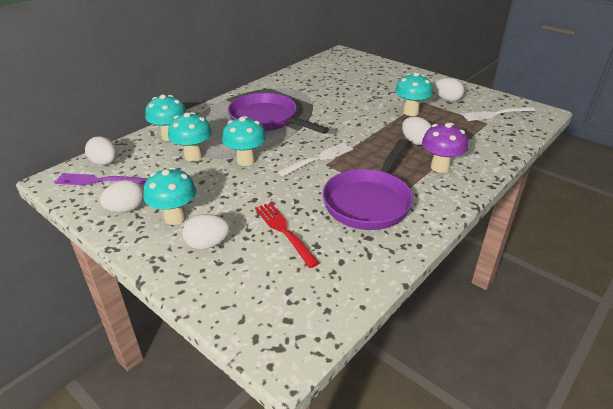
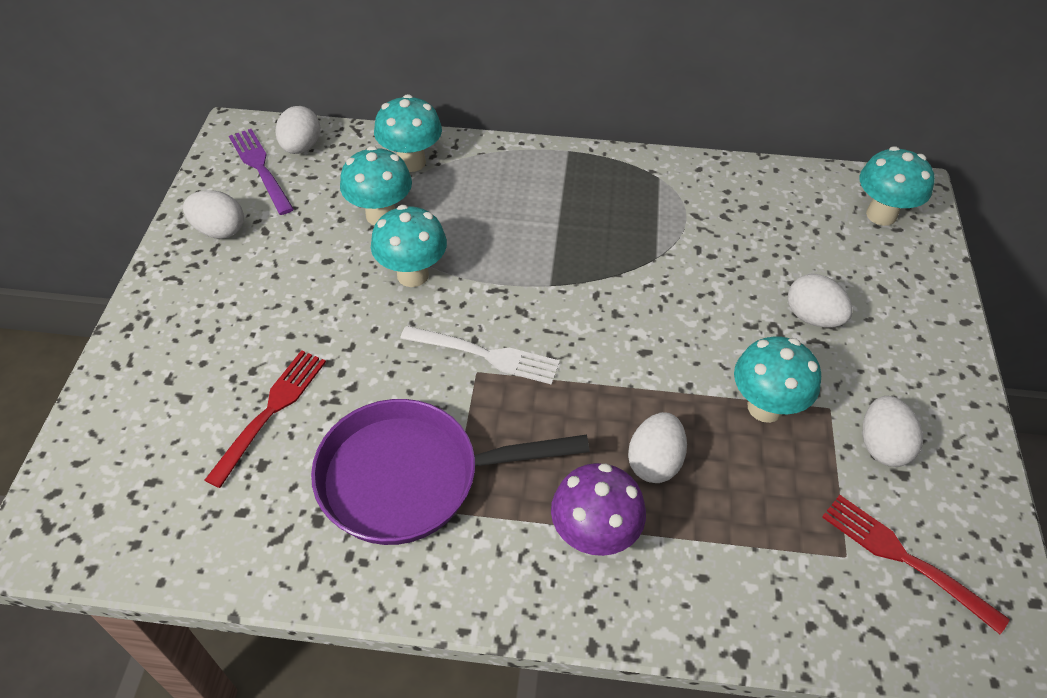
camera: 55 degrees right, 15 degrees up
(175, 217) = (231, 284): turquoise mushroom -> turquoise mushroom (881, 215)
(207, 244) = (196, 348): white egg -> white egg (812, 317)
(267, 120) = (550, 232): purple pan -> none
(495, 114) = (904, 558): white fork -> red fork

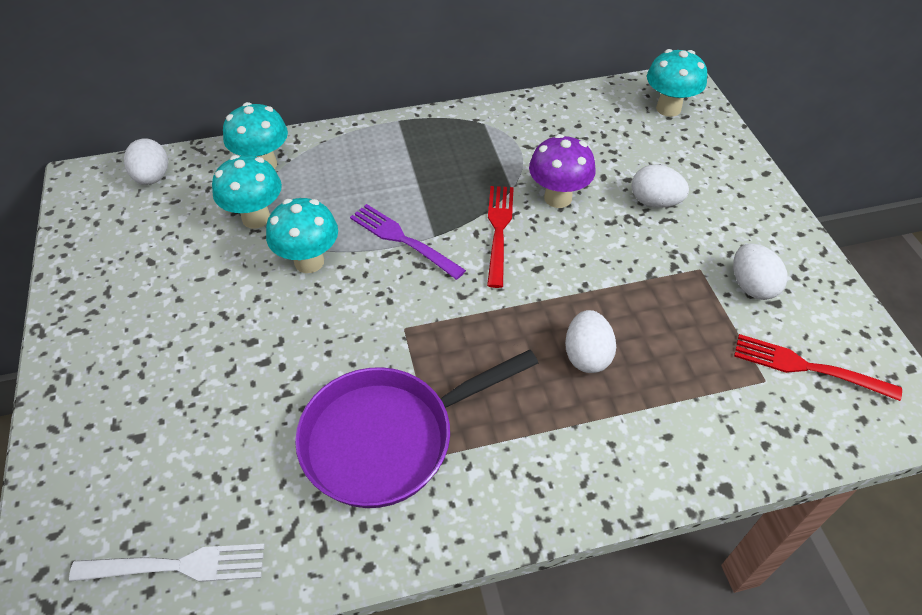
camera: 20 degrees left, 0 degrees up
(219, 230) = (105, 273): white egg -> none
(260, 168) = (120, 206): purple fork -> purple fork (402, 239)
(271, 411) = (230, 422): red fork -> red fork (499, 230)
(486, 355) = (406, 311): white fork -> white fork (178, 566)
(594, 536) = (566, 434): purple mushroom -> purple mushroom (558, 198)
(765, 407) = (652, 284): turquoise mushroom -> none

